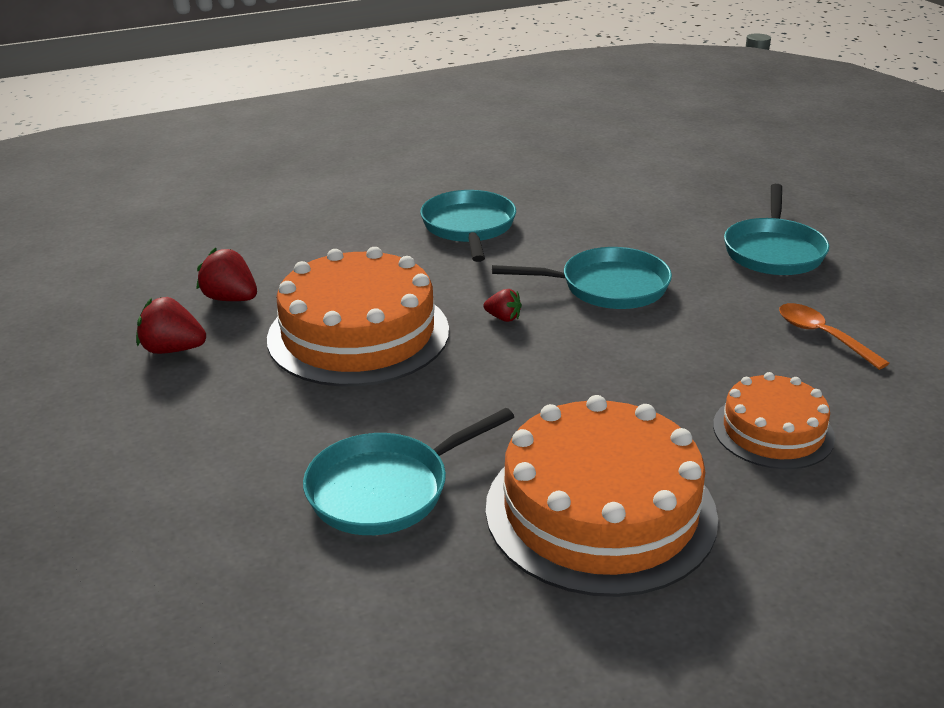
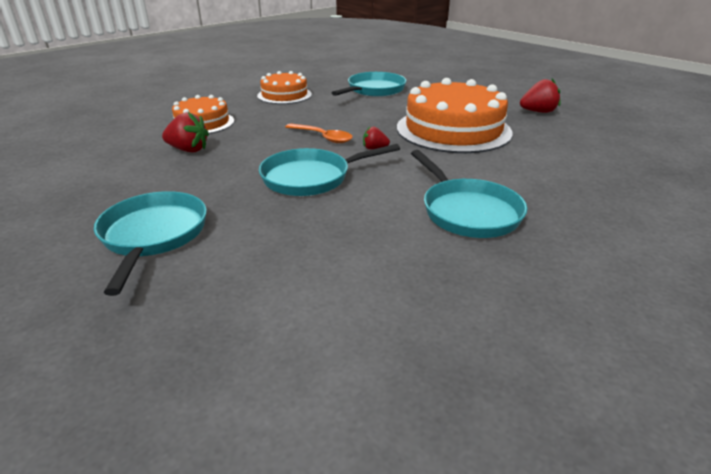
camera: 160 degrees right, 0 degrees up
(230, 299) = (556, 134): red strawberry -> red strawberry (188, 150)
(600, 511) = (284, 95): orange cake -> orange cake, size x0.56
(822, 336) = (148, 168): orange spoon -> orange spoon (323, 137)

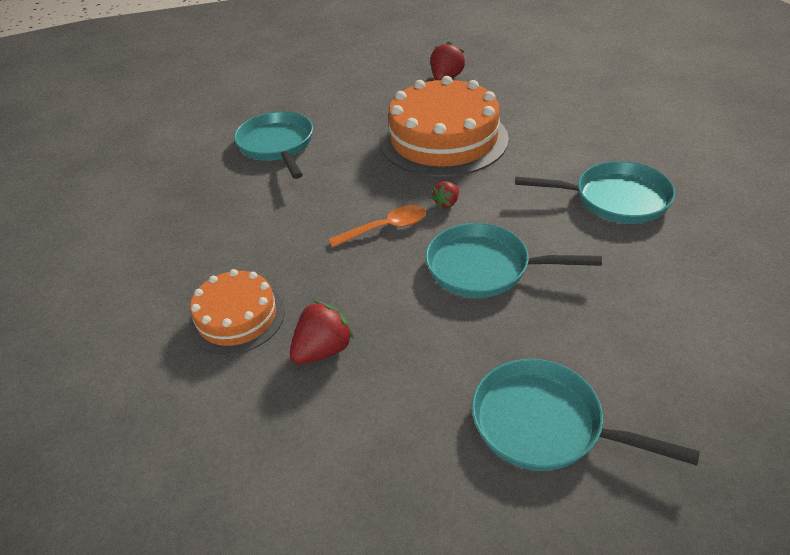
camera: 55 degrees left, 10 degrees up
(284, 95) = (212, 217): orange cake -> none
(311, 178) = (485, 268): turquoise pan -> turquoise pan turned 90 degrees clockwise

